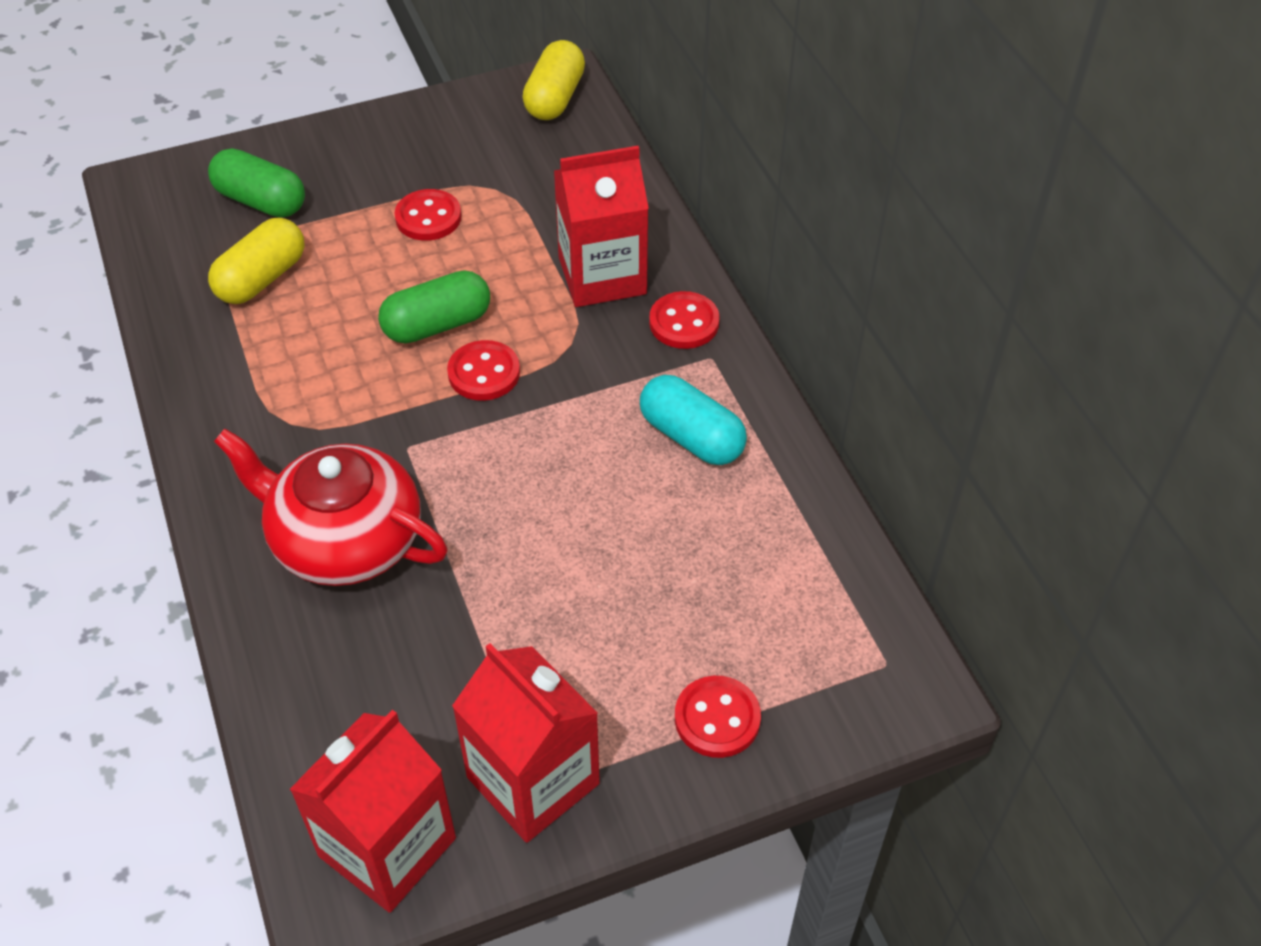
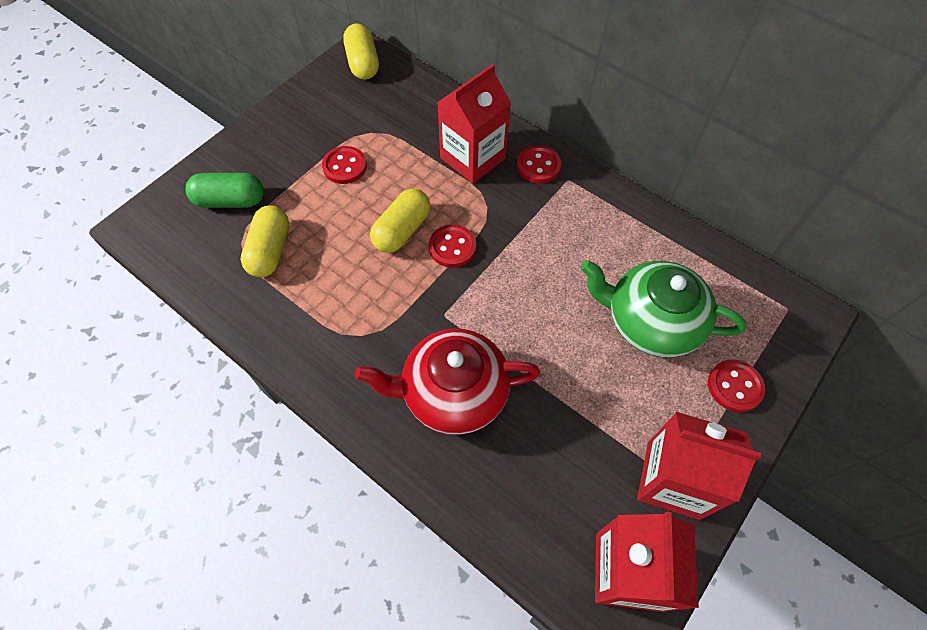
camera: 30 degrees left, 10 degrees up
(437, 324) = (402, 230): green capsule -> yellow capsule
(671, 584) = (651, 321): none -> green teapot
(691, 437) = (594, 230): turquoise capsule -> none

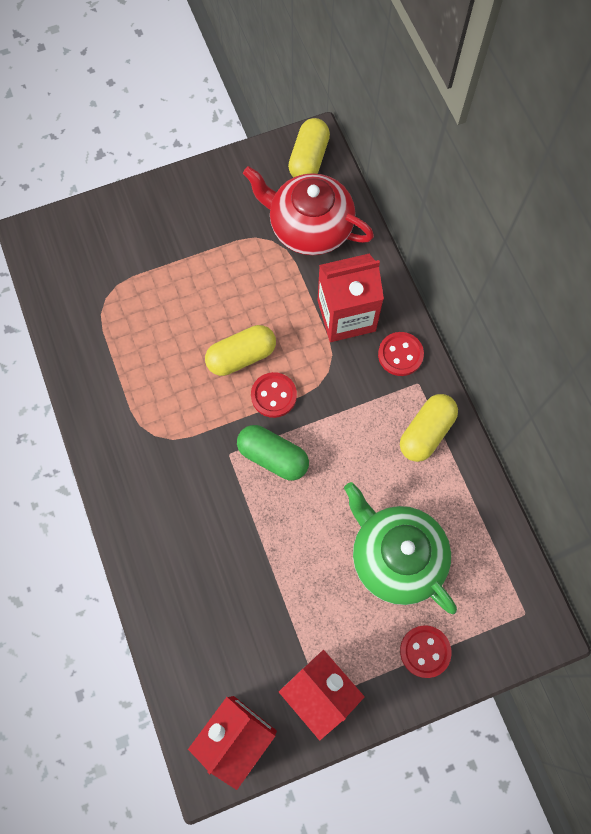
camera: 30 degrees right, 10 degrees up
(230, 201) = (117, 251): green capsule -> green capsule (273, 457)
(270, 250) = (124, 318): yellow capsule -> yellow capsule (426, 432)
(345, 166) = (229, 266): red button -> none
(453, 392) = (196, 524): red teapot -> red teapot (309, 227)

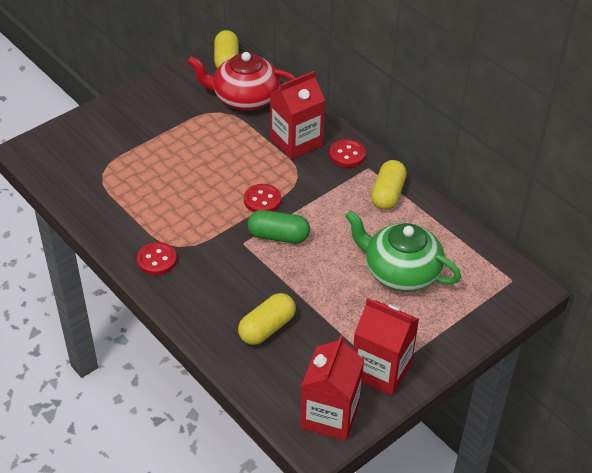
camera: 20 degrees left, 25 degrees down
(241, 356) = (226, 183): yellow capsule -> yellow capsule (267, 328)
(425, 651) = (450, 322): red button -> red button (157, 260)

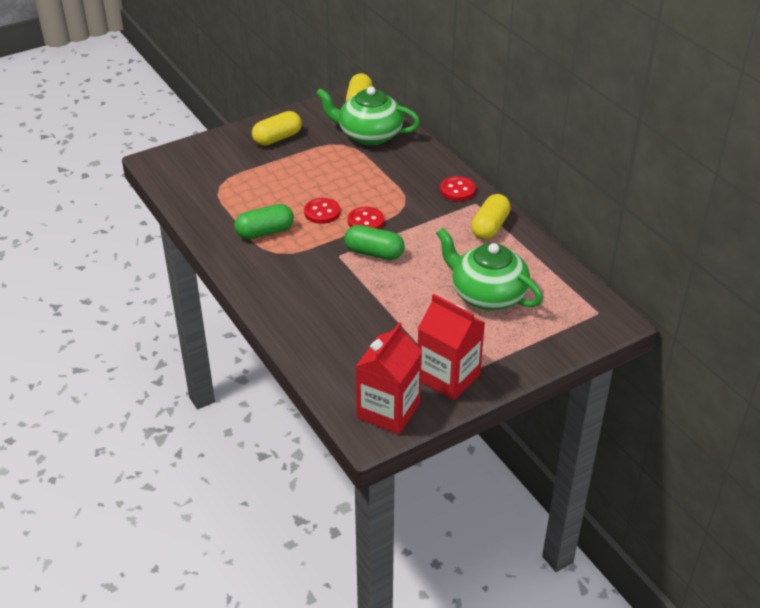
camera: 10 degrees right, 5 degrees down
(157, 260) = (253, 262): red button -> red button (322, 212)
(162, 223) = (265, 232): none -> green capsule
(245, 98) = (369, 135): red teapot -> green teapot
(267, 328) = (344, 329): yellow capsule -> yellow capsule (277, 138)
(296, 142) = (410, 175): red carton -> none

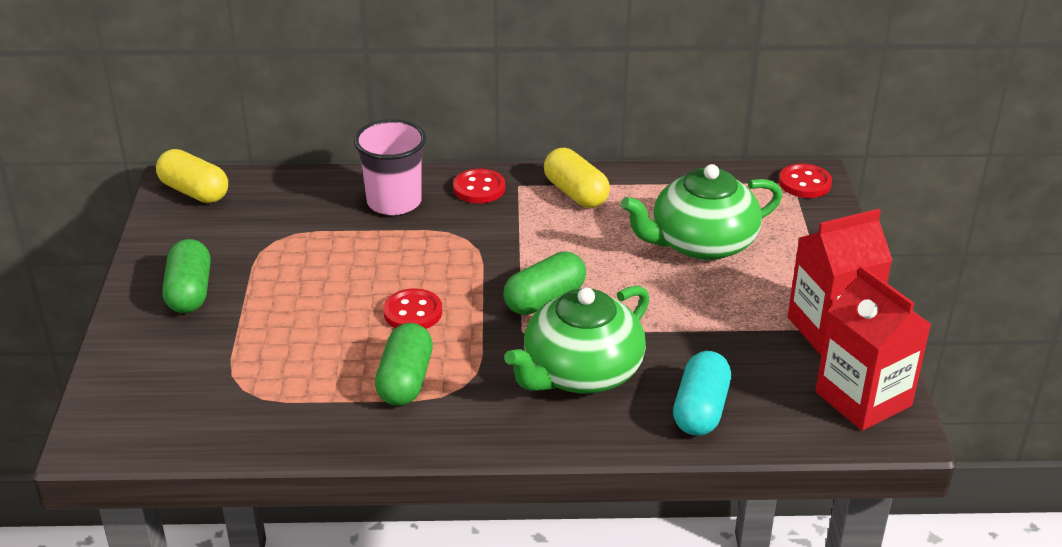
camera: 60 degrees left, 5 degrees down
(277, 138) = (189, 292): yellow capsule -> green capsule
(324, 345) = (700, 410): none -> turquoise capsule
(365, 221) = (470, 282): red button -> red button (804, 183)
(369, 135) = (280, 211): green teapot -> green teapot (581, 372)
(414, 167) = (394, 202): none -> pink cup

